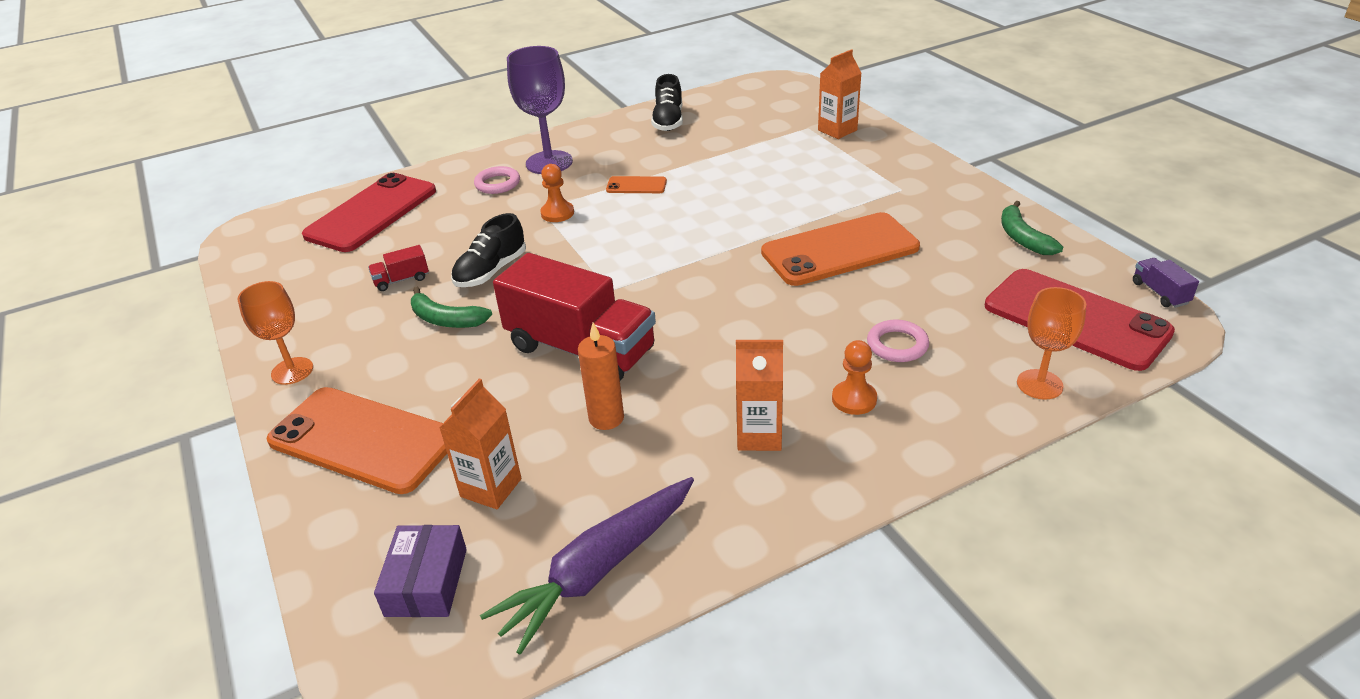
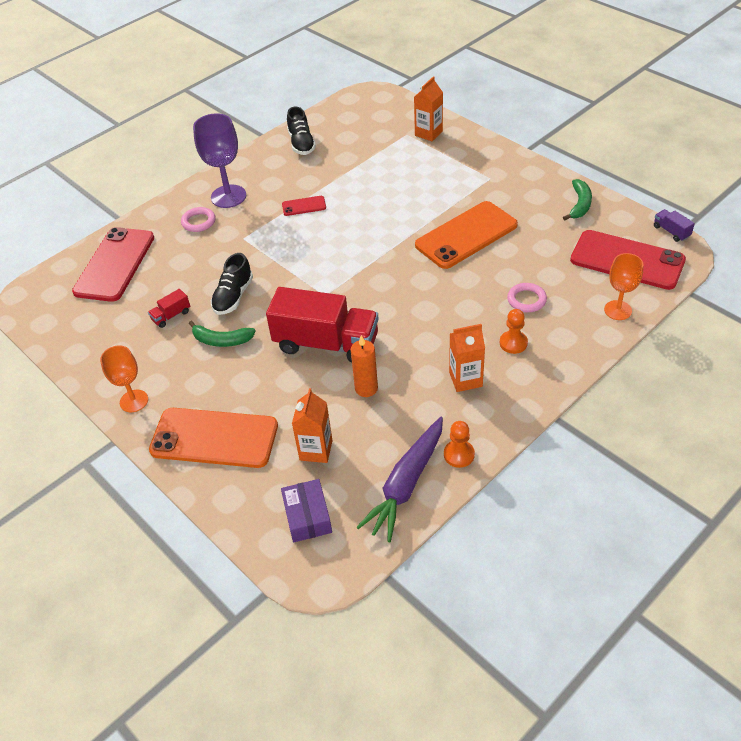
camera: 15 degrees left, 10 degrees up
(557, 213) = (257, 240): orange pawn -> orange pawn (459, 454)
(636, 185) = (304, 206): orange phone -> red phone
(1023, 238) = (579, 204): green banana -> green banana turned 135 degrees counterclockwise

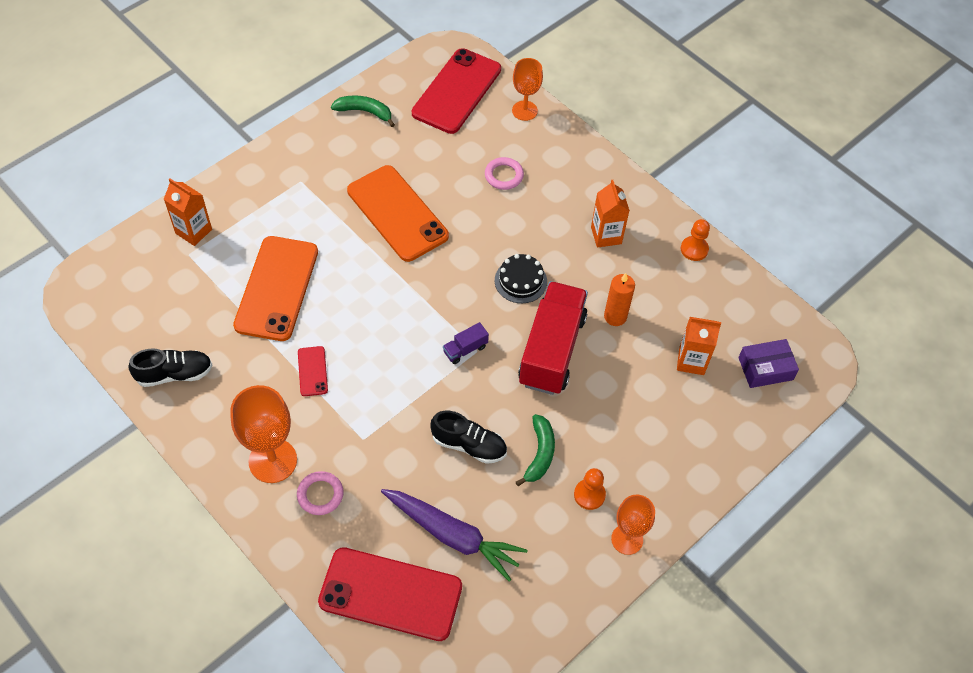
camera: 95 degrees left, 10 degrees up
(171, 316) = (495, 512): red truck -> none
(214, 438) = (678, 452): orange phone -> orange phone (277, 288)
(228, 196) = (273, 461): purple goblet -> orange goblet
(402, 319) = (520, 281): none -> black cake
(406, 484) = (727, 291): purple carrot -> purple carrot (453, 535)
(513, 343) = (561, 193): orange pawn -> orange pawn (589, 495)
(671, 231) = (420, 51): purple truck -> purple truck (465, 349)

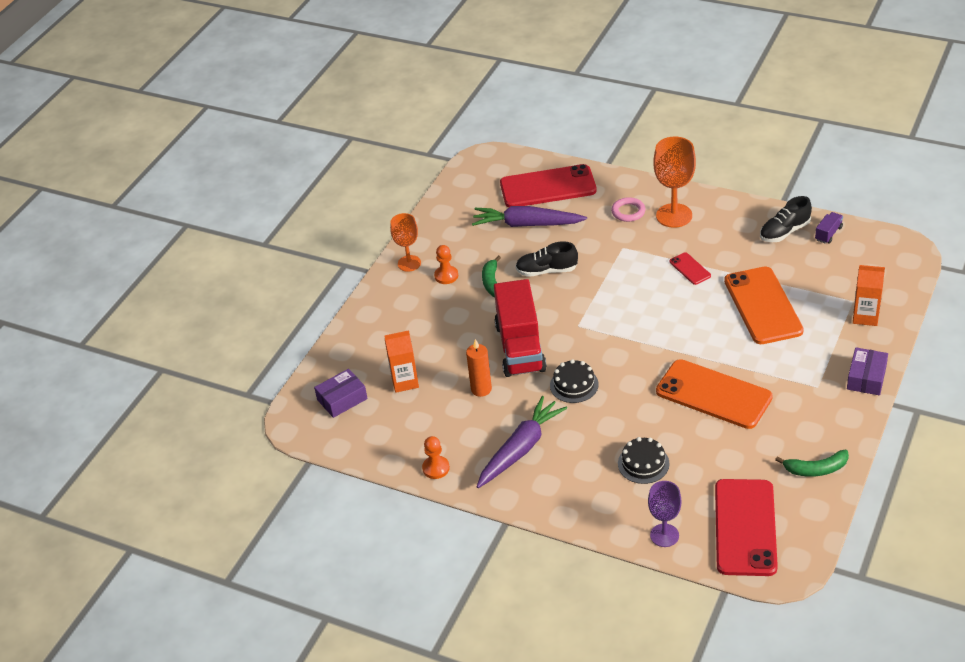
camera: 165 degrees right, 15 degrees down
(251, 171) = (866, 378): none -> purple box
(465, 349) = (587, 323): purple truck -> purple truck (828, 234)
(504, 175) = (643, 463): pink ring -> black cake
(524, 110) = (664, 535): orange goblet -> purple goblet
(606, 235) = (520, 449): orange carton -> purple carrot

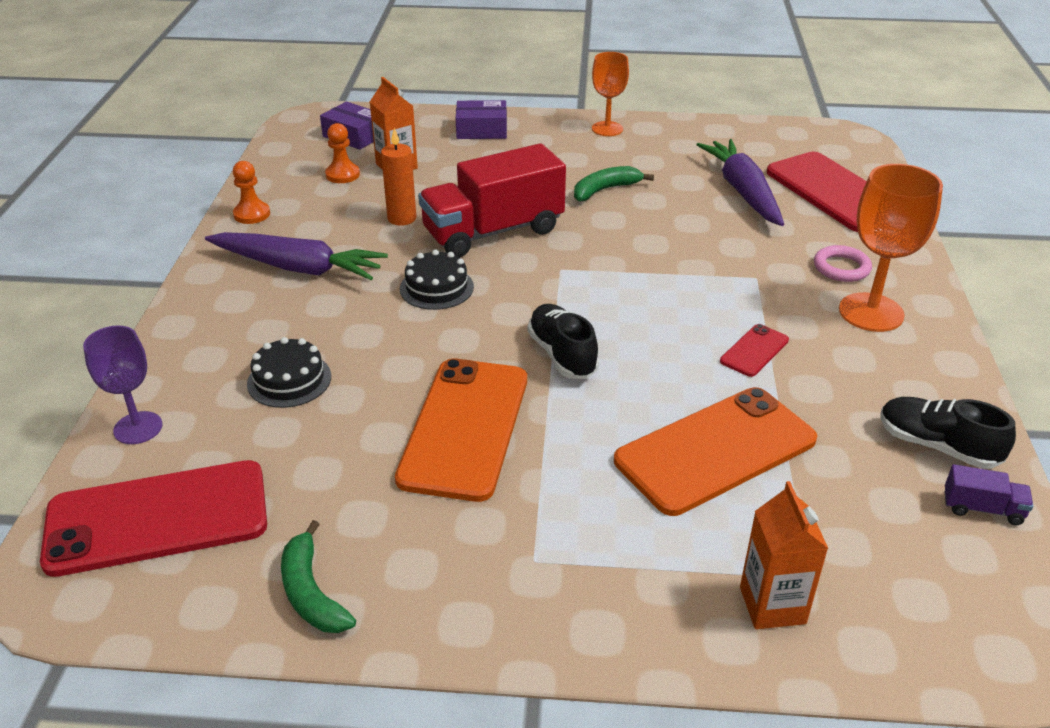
camera: 65 degrees right, 5 degrees down
(446, 276) = (600, 156): orange pawn -> orange pawn (342, 175)
(547, 271) = (659, 223): black shoe -> black shoe (562, 355)
(866, 378) = (589, 634): purple box -> purple box (481, 130)

